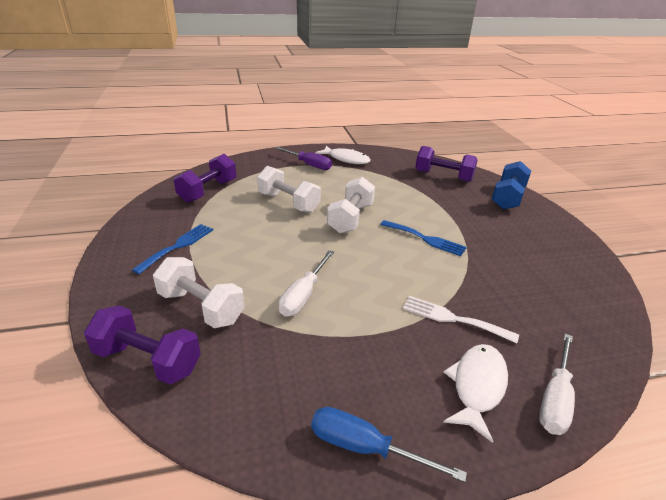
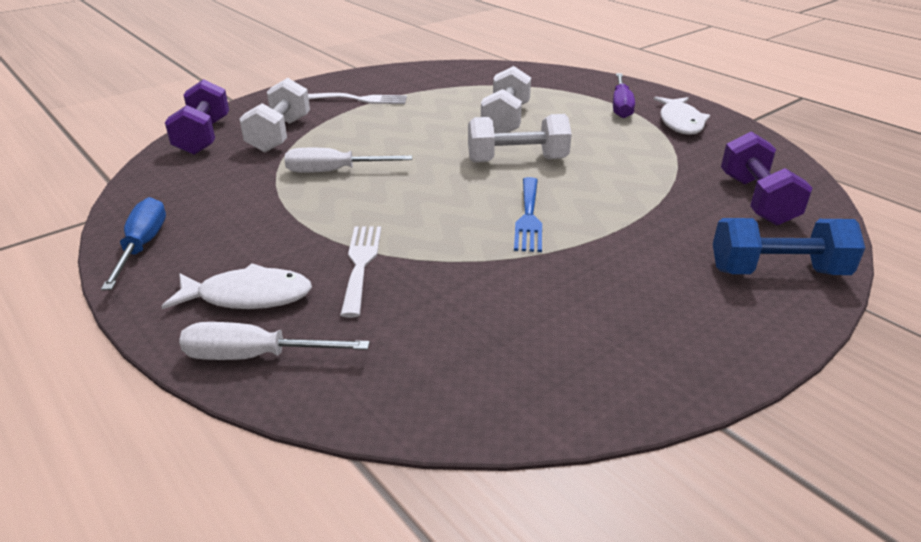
camera: 65 degrees right, 0 degrees up
(178, 246) = (361, 99): blue fork -> white fork
(208, 191) = (475, 80): purple dumbbell -> none

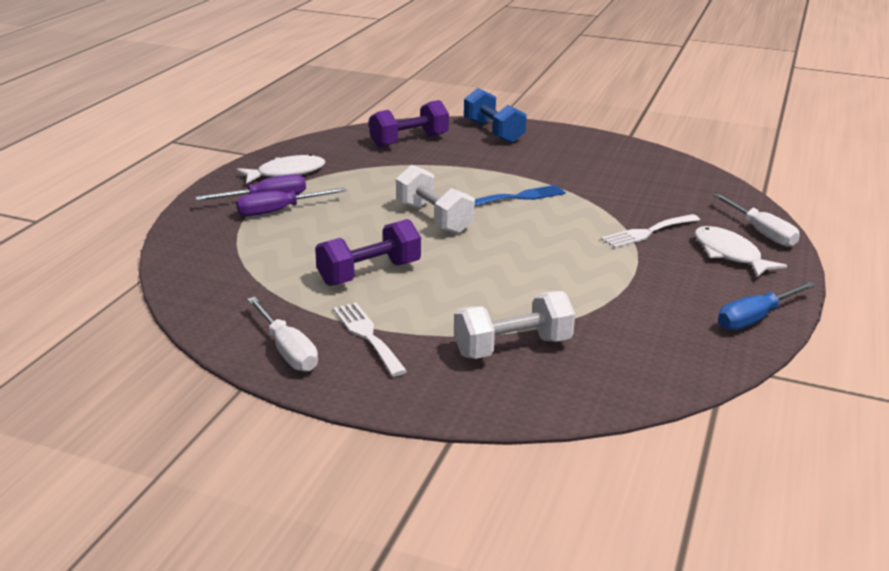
camera: 120 degrees left, 5 degrees down
(203, 136) = (572, 395): purple dumbbell -> purple dumbbell (369, 273)
(334, 171) = (548, 287): white screwdriver -> white screwdriver (287, 350)
(505, 120) = (351, 241): white dumbbell -> none
(591, 107) = (279, 211): none -> purple screwdriver

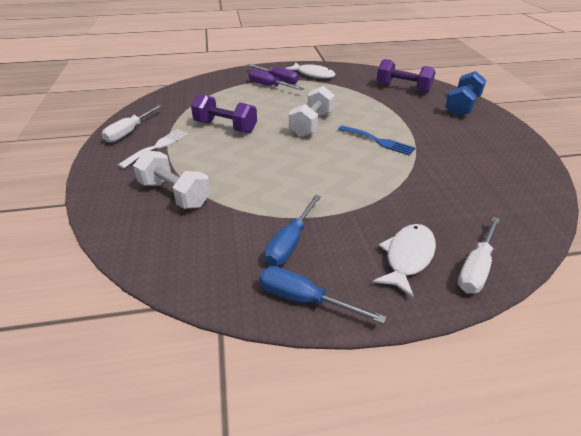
camera: 60 degrees right, 10 degrees up
(647, 232) = (394, 205): white fork -> none
(668, 301) = (290, 243): none -> blue screwdriver

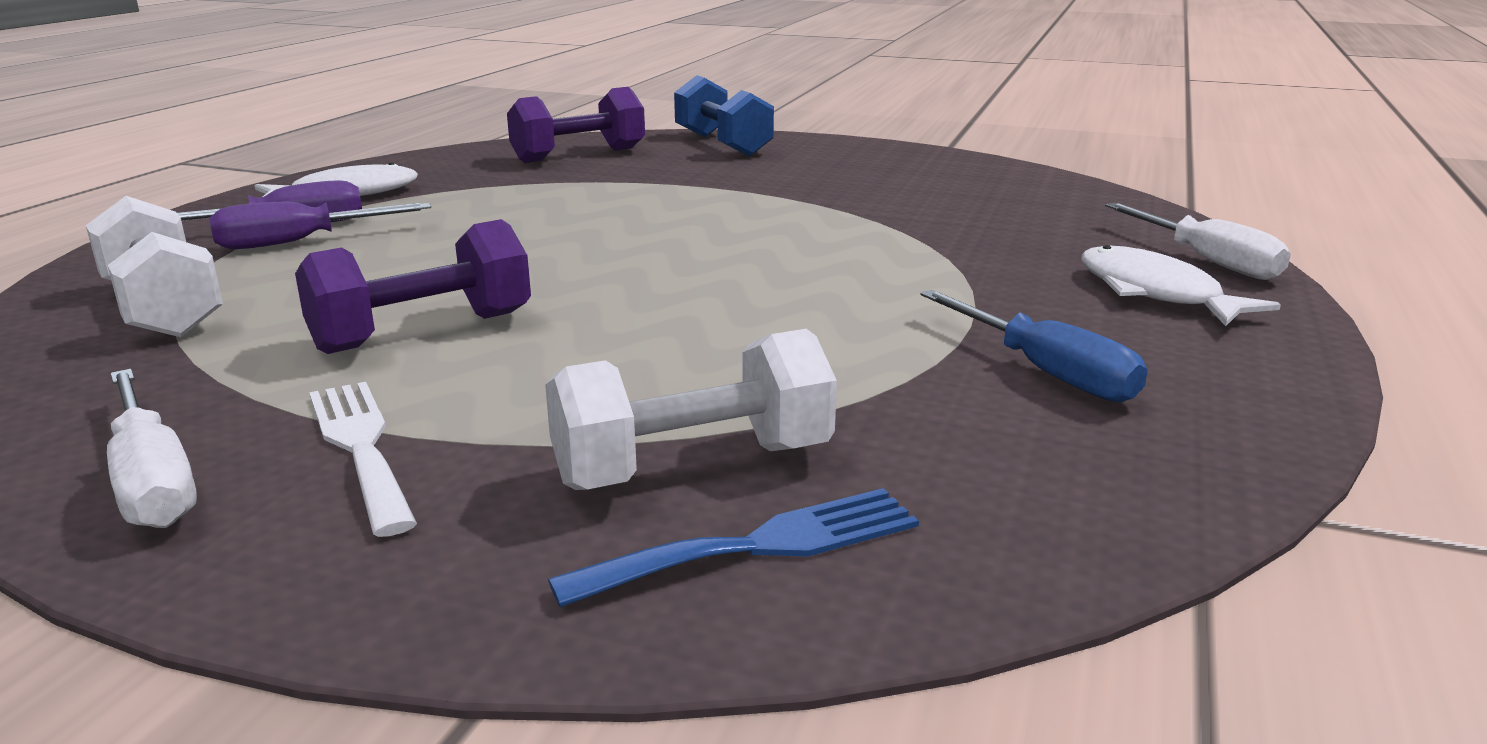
camera: 60 degrees left, 15 degrees down
(304, 299) = (1243, 400): blue screwdriver -> none
(311, 124) = (587, 249): white dumbbell -> white dumbbell (163, 309)
(378, 141) = (752, 219): blue fork -> blue fork (758, 546)

